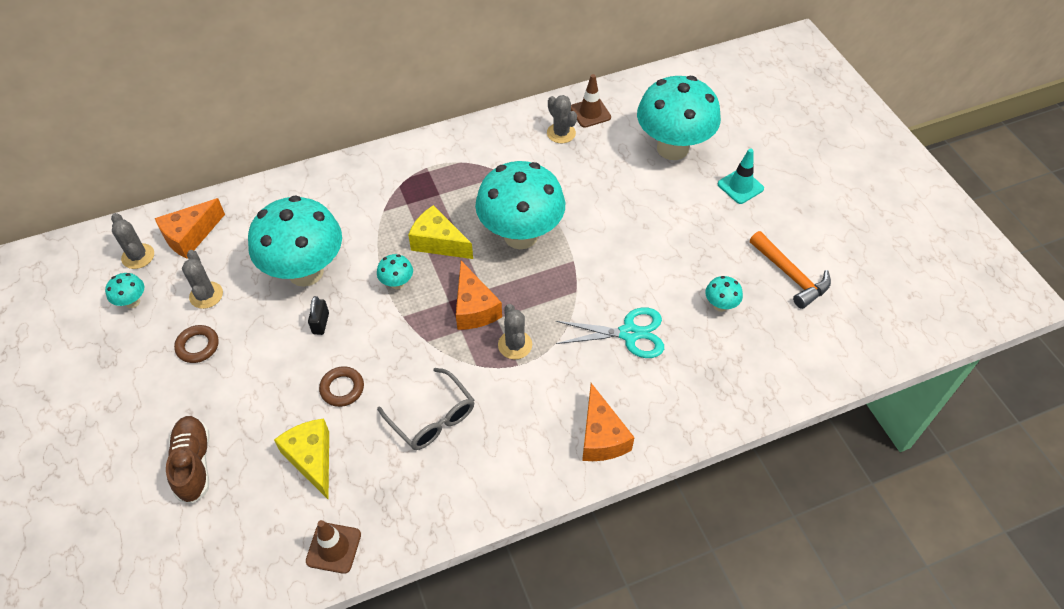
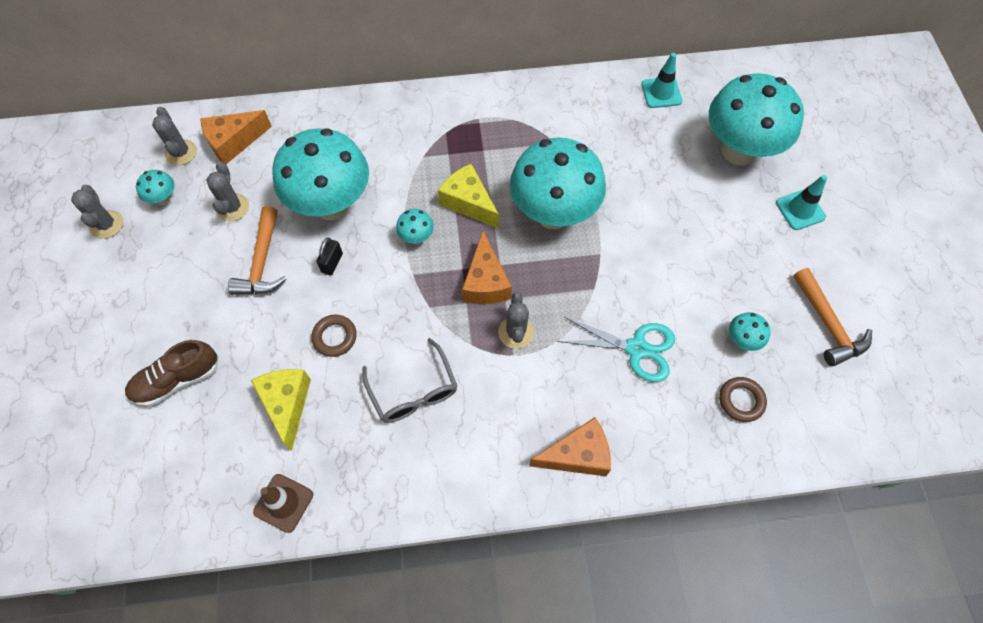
camera: 15 degrees right, 10 degrees up
(194, 464) = (177, 380): brown shoe -> brown shoe turned 120 degrees counterclockwise
(198, 346) = (212, 259): brown ring -> brown ring (741, 400)
(250, 338) = (262, 262): none -> orange hammer
(561, 133) = (624, 109): grey cactus -> grey cactus (106, 225)
(590, 113) = (661, 93): brown traffic cone -> turquoise traffic cone
(601, 436) = (577, 455): orange cheese -> orange cheese turned 105 degrees counterclockwise

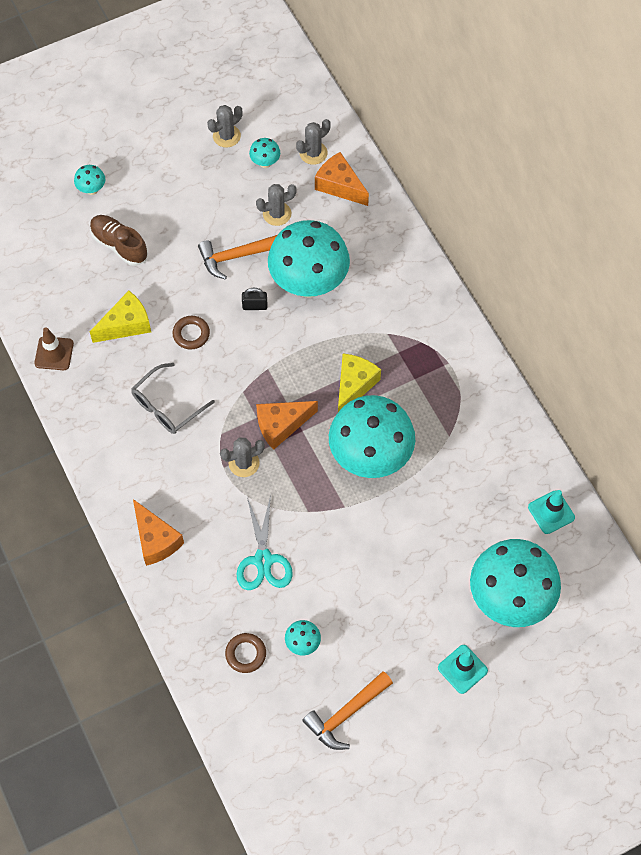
camera: 70 degrees right, 0 degrees up
(416, 237) = (303, 358): turquoise mushroom -> turquoise mushroom (92, 189)

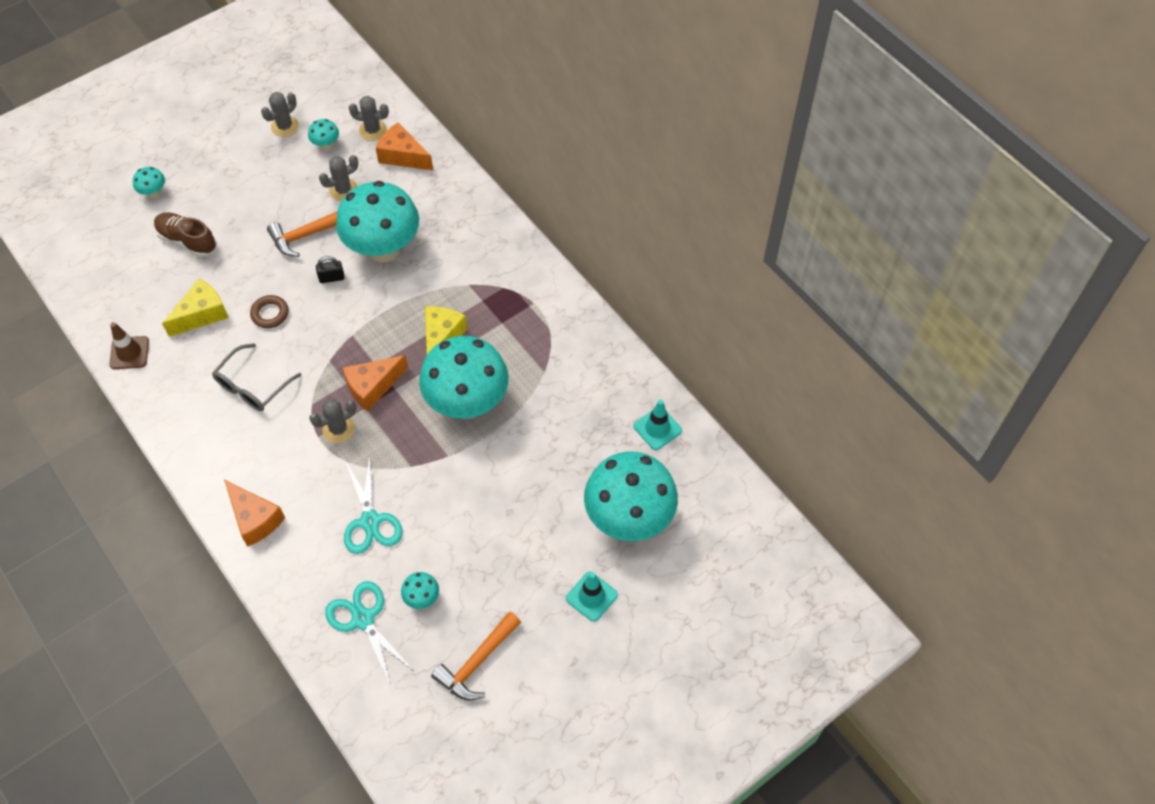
camera: 10 degrees left, 5 degrees down
(245, 654) = (363, 619): brown ring -> turquoise scissors
(313, 153) = (373, 130): grey cactus -> grey cactus turned 60 degrees clockwise

